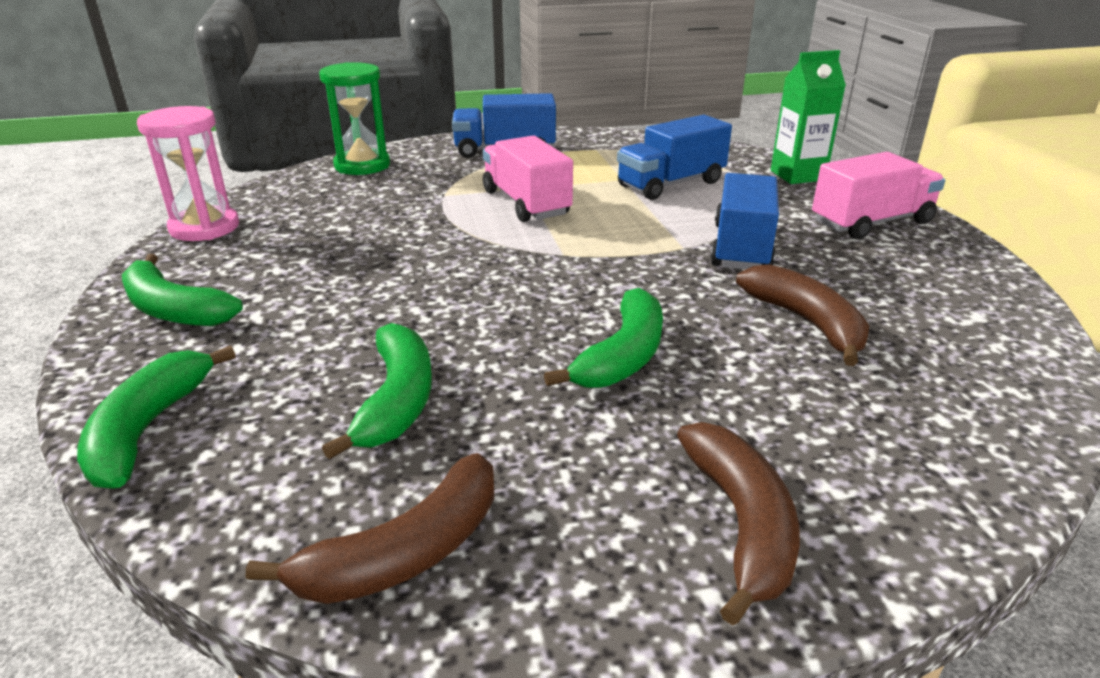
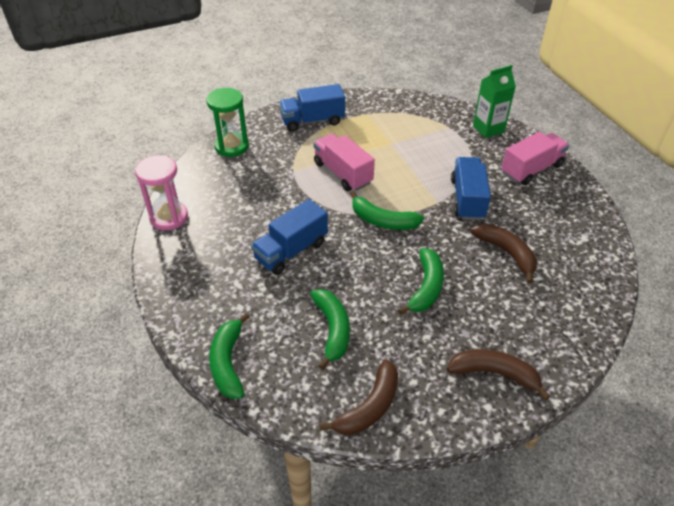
camera: 10 degrees left, 15 degrees up
(173, 309) = (192, 285): green banana -> green banana (382, 221)
(671, 184) = (419, 145): blue truck -> blue truck (291, 251)
(741, 524) = (494, 373): brown banana -> brown banana turned 60 degrees counterclockwise

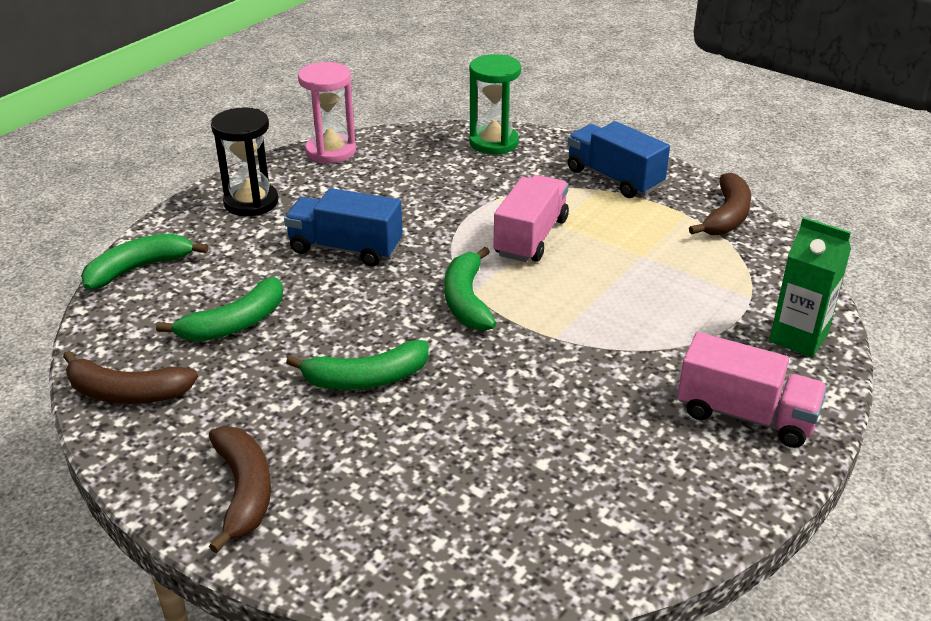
camera: 60 degrees right, 10 degrees down
(196, 277) = (251, 202): none -> black hourglass
(467, 199) = (592, 365): blue truck -> none
(506, 253) = (505, 440): brown banana -> brown banana (727, 216)

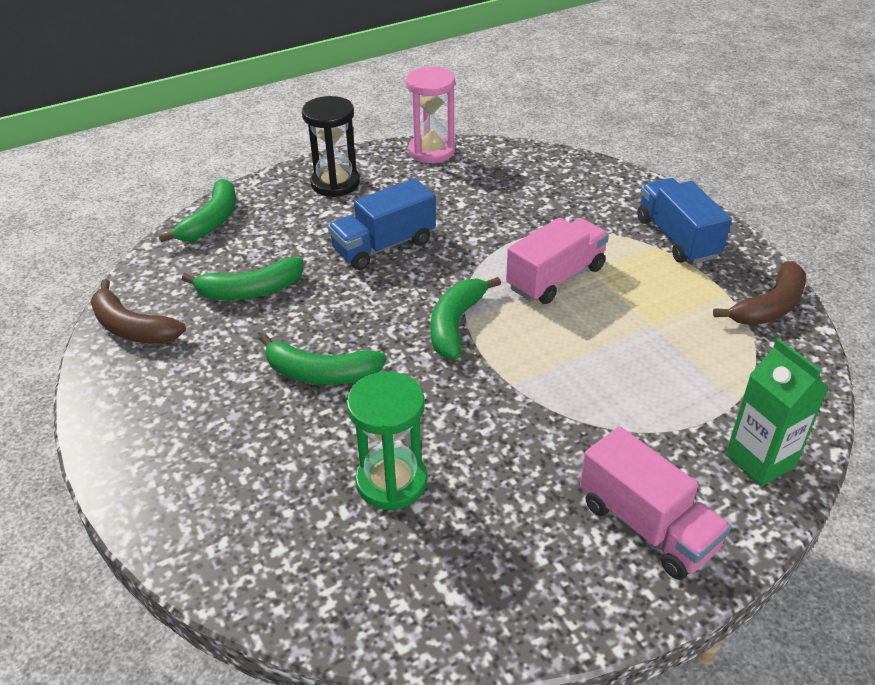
camera: 25 degrees right, 5 degrees up
(139, 268) = (211, 221): green banana -> green banana turned 120 degrees clockwise
(244, 491) = (159, 444): brown banana -> none
(345, 248) = (384, 246): blue truck -> blue truck turned 75 degrees counterclockwise
(493, 143) = (583, 175): green hourglass -> green hourglass (391, 482)

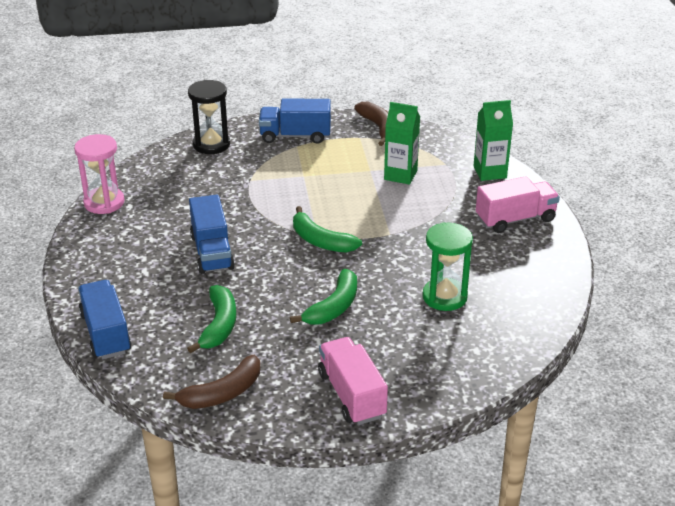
camera: 70 degrees left, 5 degrees down
(211, 221) = (106, 333): green banana -> blue truck
(335, 183) = (107, 258): black hourglass -> black hourglass (211, 144)
(555, 278) = (302, 191): pink truck -> pink truck (351, 395)
(666, 359) = (400, 175): none -> green carton

